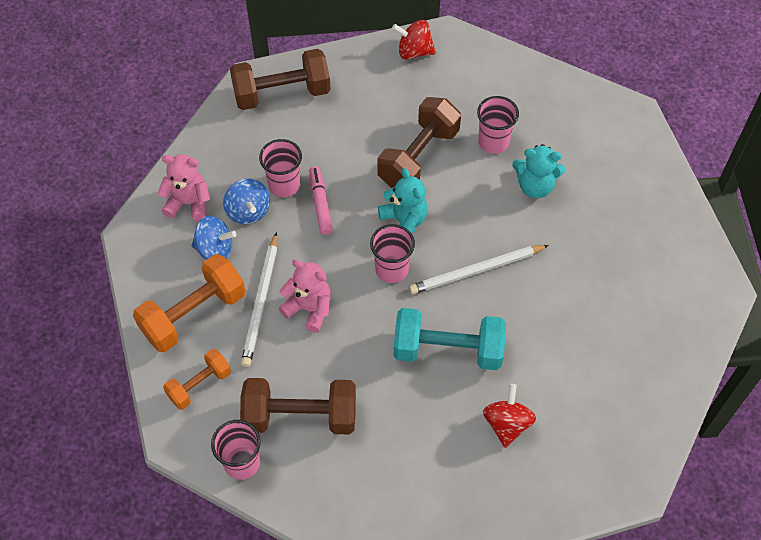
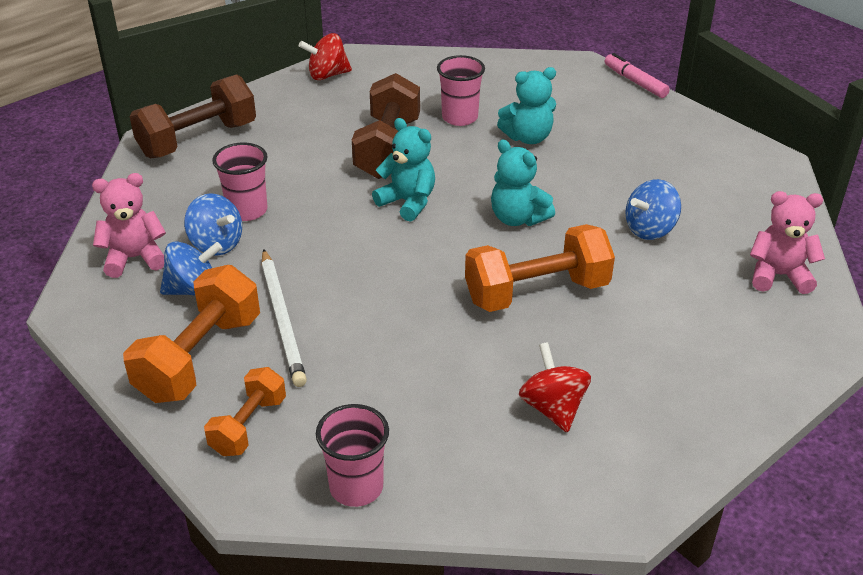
camera: 25 degrees left, 20 degrees down
(300, 416) = (403, 412): brown dumbbell -> none
(309, 308) = (347, 307): pink teddy bear -> pink teddy bear (778, 275)
(320, 204) = (301, 214): pink marker -> pink marker (635, 82)
(392, 269) = (422, 244): pink cup -> none
(448, 350) = (536, 292): turquoise dumbbell -> orange dumbbell
(476, 271) = (517, 218): white pencil -> turquoise teddy bear
(507, 424) = (653, 335): red spinning top -> red spinning top (553, 408)
(570, 323) = (650, 229): none -> blue spinning top

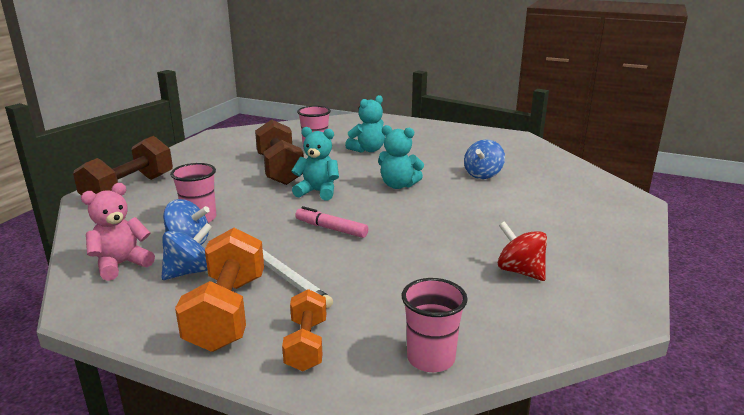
camera: 25 degrees left, 15 degrees down
(327, 75) = (206, 144): red spinning top -> none
(536, 292) = (447, 216): orange dumbbell -> none
(635, 82) = (406, 119): pink marker -> pink marker (331, 229)
(778, 275) = (575, 179): pink teddy bear -> none

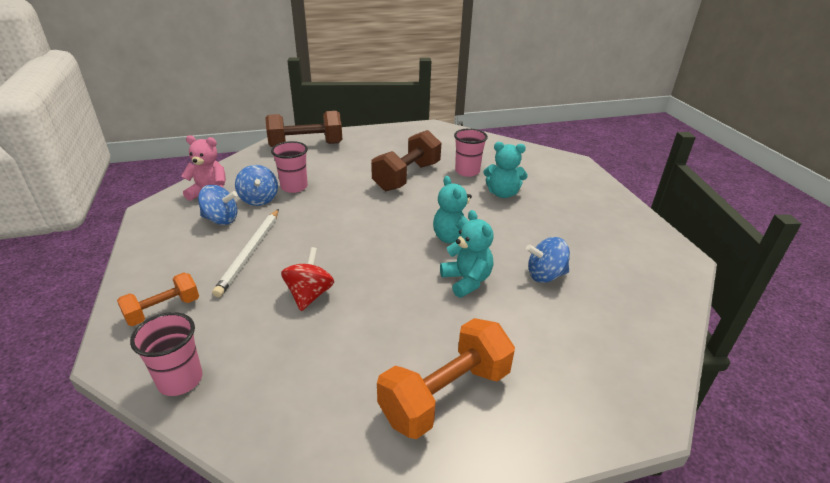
camera: 50 degrees right, 10 degrees up
(227, 312) = (182, 258): orange dumbbell -> orange dumbbell (445, 395)
(318, 192) = (391, 209): turquoise teddy bear -> turquoise teddy bear (466, 281)
(331, 229) = (336, 243): pink marker -> none
(520, 271) = (365, 379): red spinning top -> red spinning top (309, 295)

